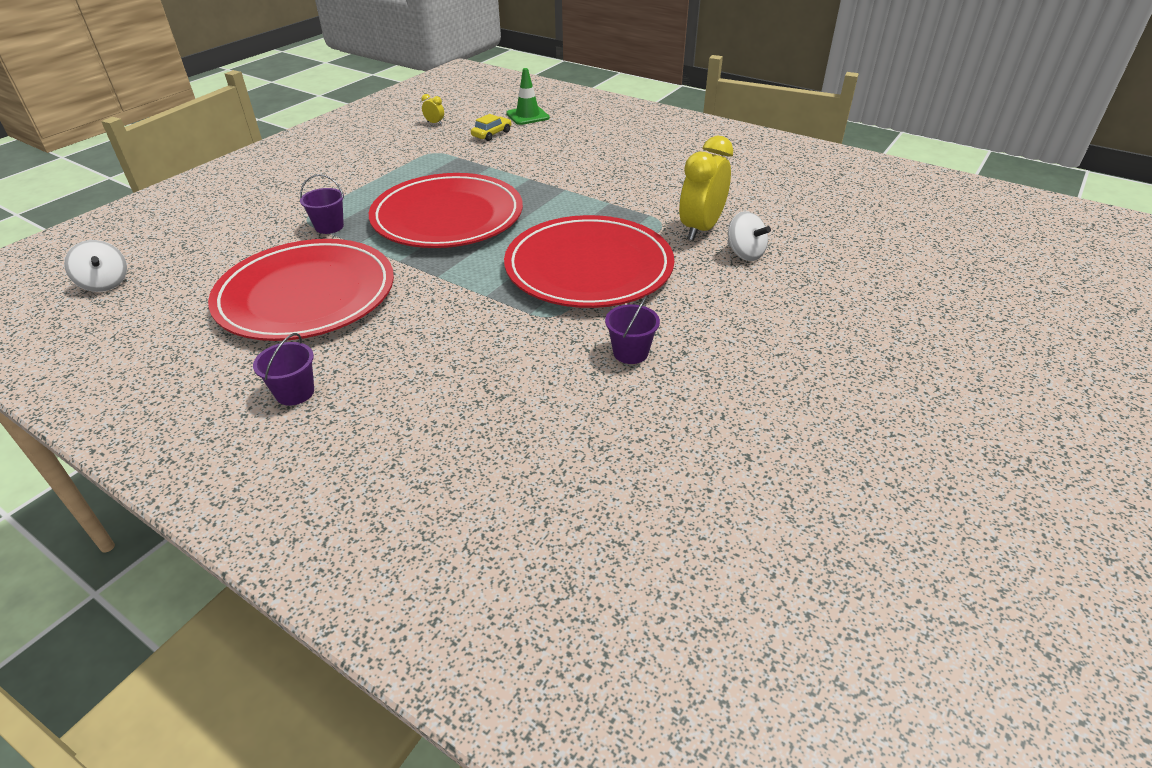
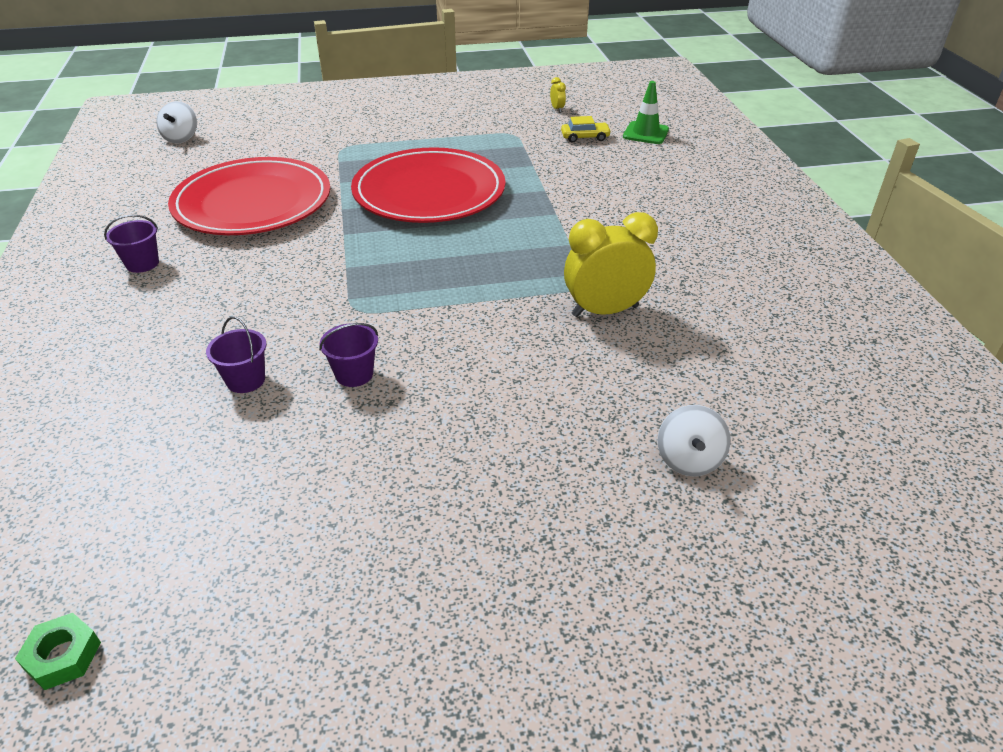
camera: 45 degrees right, 0 degrees up
(329, 226) = (346, 160): purple bucket -> purple bucket (246, 380)
(589, 267) = (451, 289): red plate -> none
(744, 254) = (601, 356): white spinning top -> white spinning top (689, 460)
(796, 639) = (63, 656): none -> green nut

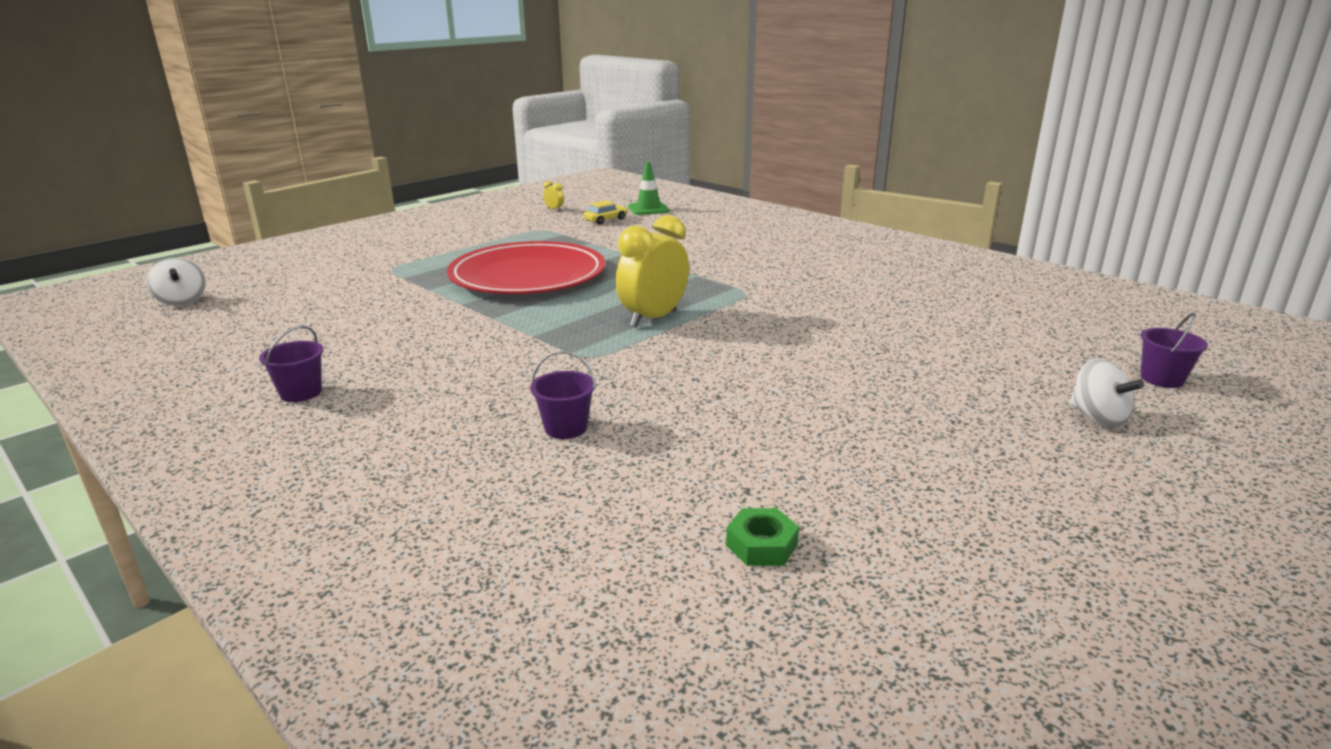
camera: 35 degrees left, 15 degrees down
(63, 656) = (725, 664): green nut -> green nut (761, 545)
(253, 203) = (357, 322): red plate -> none
(354, 374) = (659, 391): purple bucket -> purple bucket (1161, 379)
(605, 311) = (785, 301): yellow clock -> yellow clock (653, 318)
(689, 460) = (965, 351): white spinning top -> white spinning top (1097, 418)

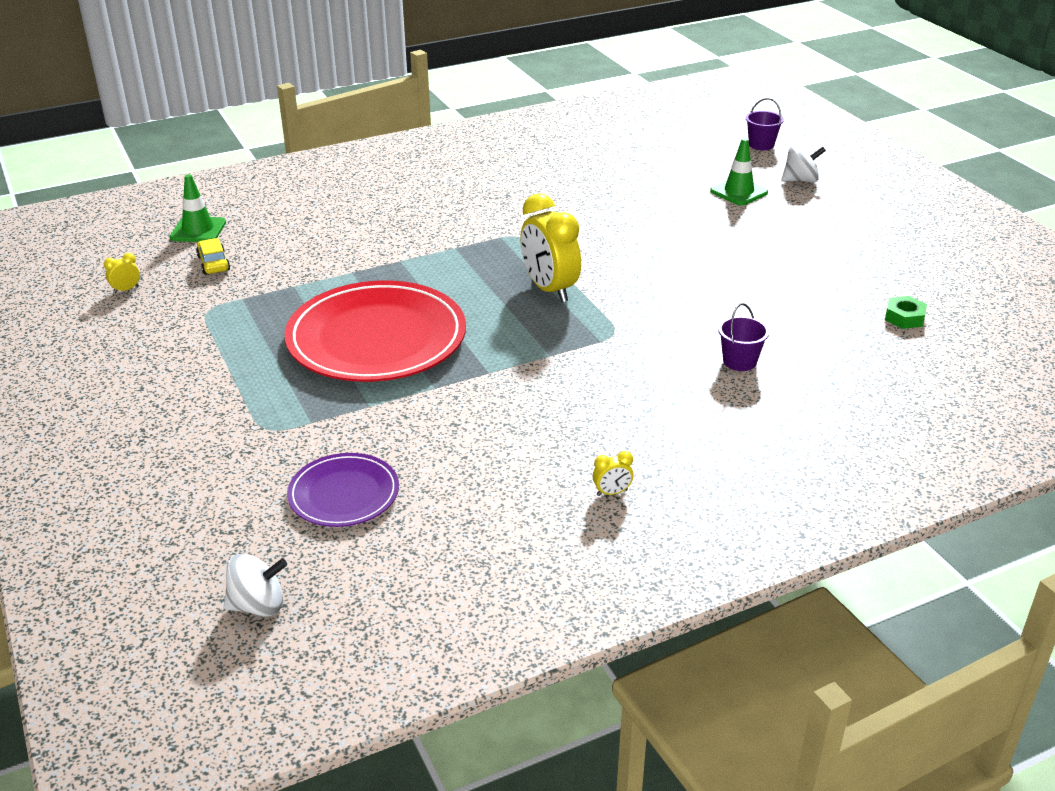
camera: 70 degrees left, 10 degrees up
(301, 393) = (612, 492): purple bucket -> yellow clock
(308, 301) = (344, 494): none -> purple plate
(994, 380) = (739, 192): none -> green traffic cone

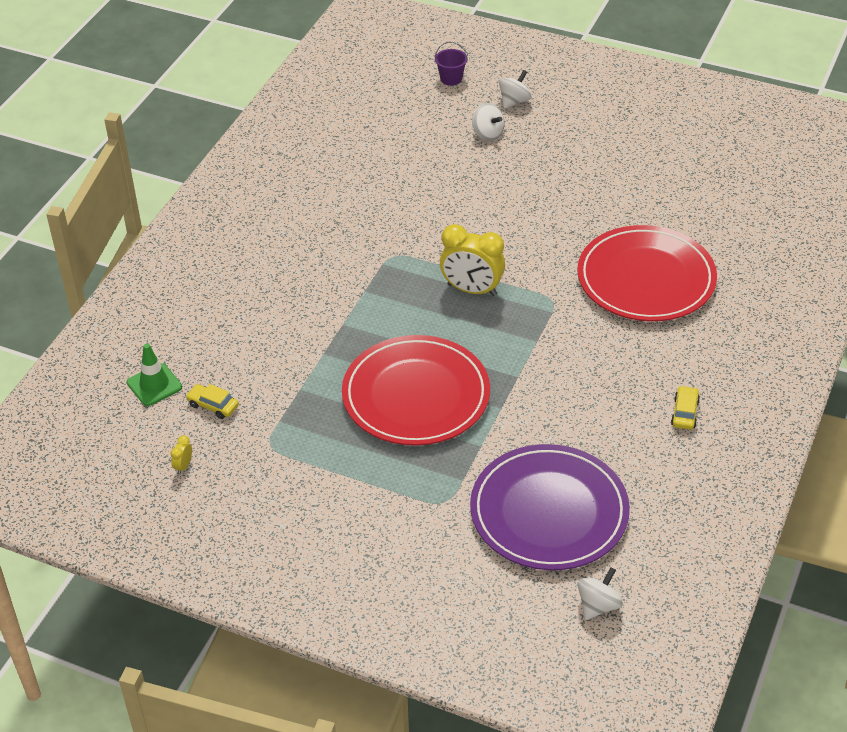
camera: 40 degrees left, 10 degrees up
(344, 494) = (549, 512): purple plate -> purple plate, size x1.92
(612, 492) = (685, 413): yellow clock -> yellow car
(739, 192) = (487, 134): green traffic cone -> white spinning top
(739, 361) = (646, 279): purple bucket -> red plate
(904, 317) = (695, 190): green nut -> none

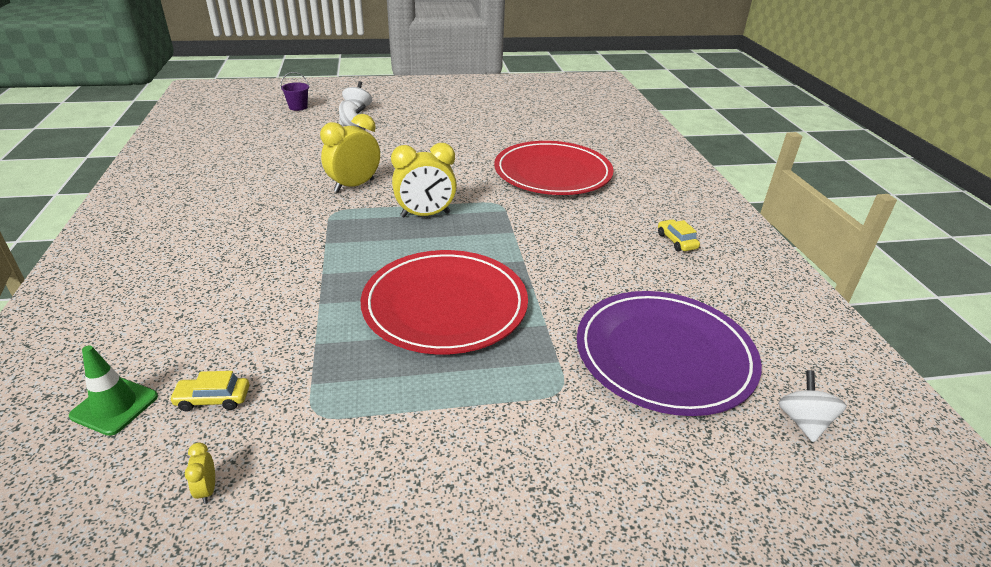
camera: 35 degrees left, 10 degrees down
(432, 227) = (354, 186): none -> yellow clock

